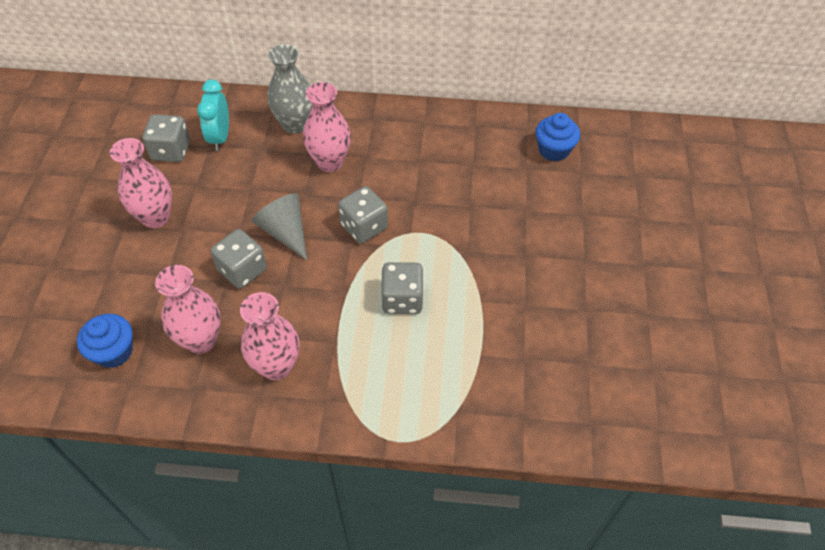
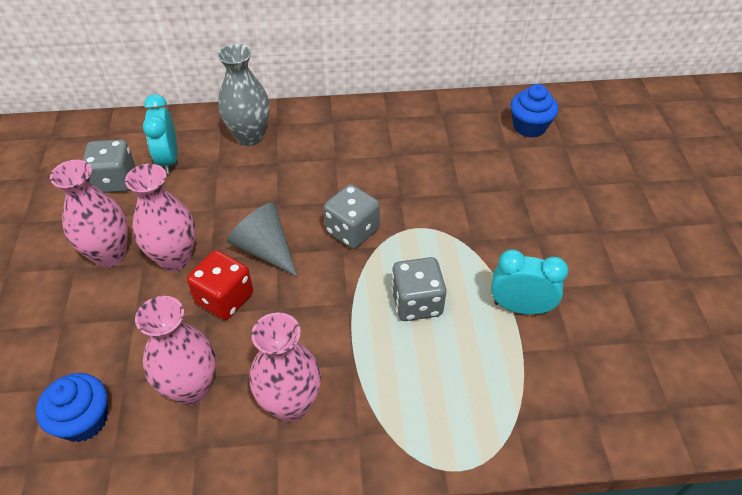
camera: 10 degrees left, 5 degrees down
(242, 270) = (225, 298): grey dice -> red dice
(329, 162) = (297, 169): pink vase -> pink vase (175, 259)
(490, 317) = (520, 307): none -> turquoise clock

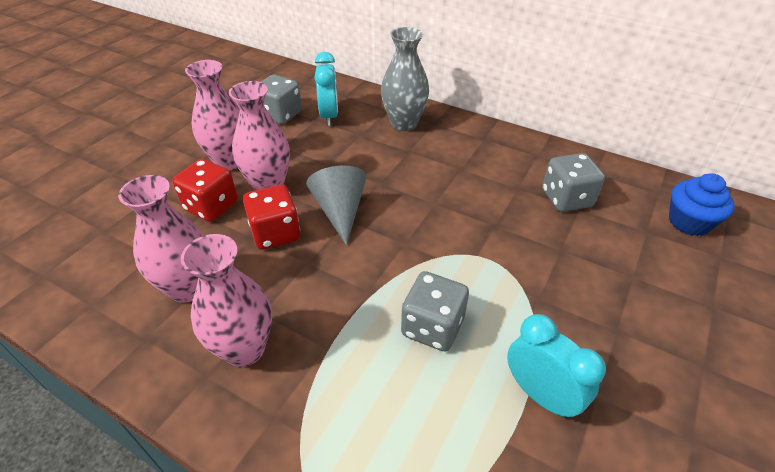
camera: 35 degrees right, 5 degrees down
(84, 420) = (101, 267): blue cupcake -> none
(137, 307) = (211, 206): none -> red dice
(169, 160) = (329, 116): turquoise clock -> turquoise clock turned 150 degrees clockwise
(352, 231) = (426, 232): grey dice -> grey dice (566, 199)

